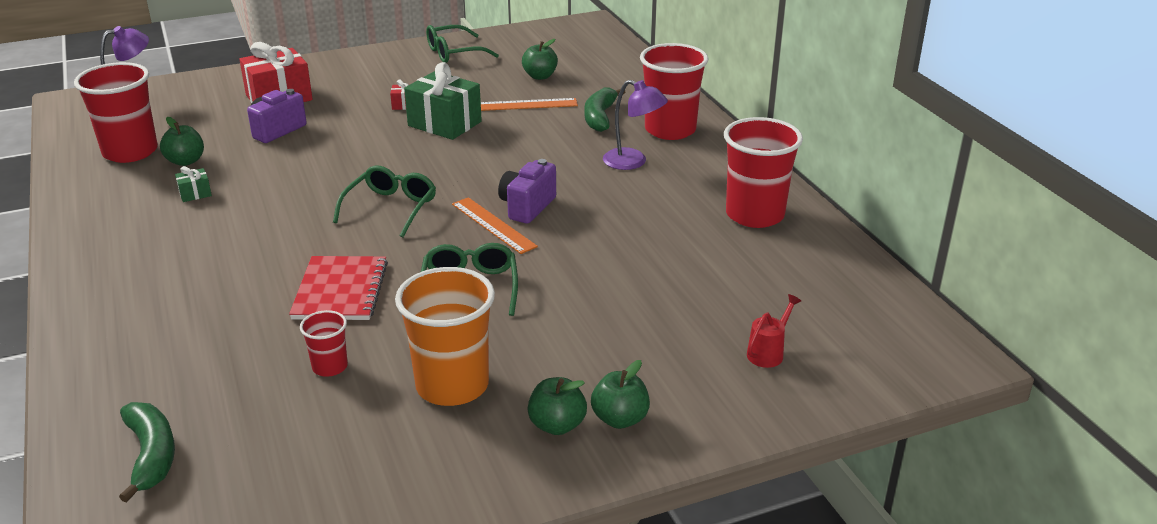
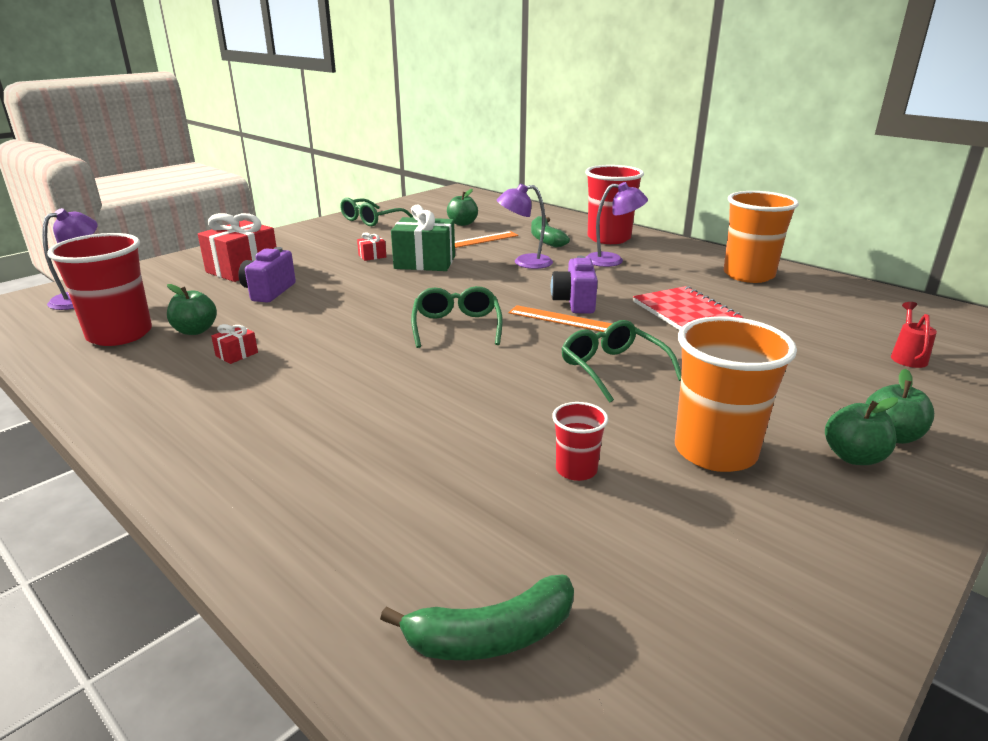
camera: 25 degrees left, 5 degrees down
(151, 455) = (491, 636): green banana -> green banana turned 120 degrees clockwise
(195, 194) = (237, 354): green gift -> red gift
(340, 290) = (495, 400): red notebook -> red notebook (685, 312)
(540, 145) = (524, 262): none -> purple lamp
(754, 215) = (748, 275): red cup -> orange cup

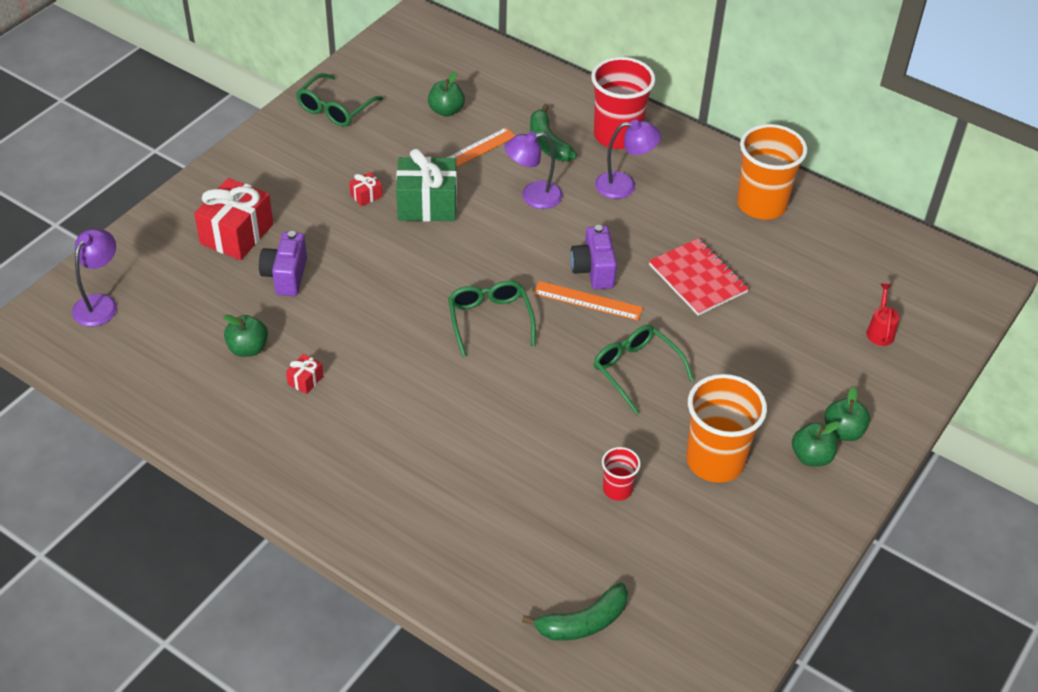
camera: 10 degrees left, 20 degrees up
(120, 334) = (180, 361): red cup -> none

